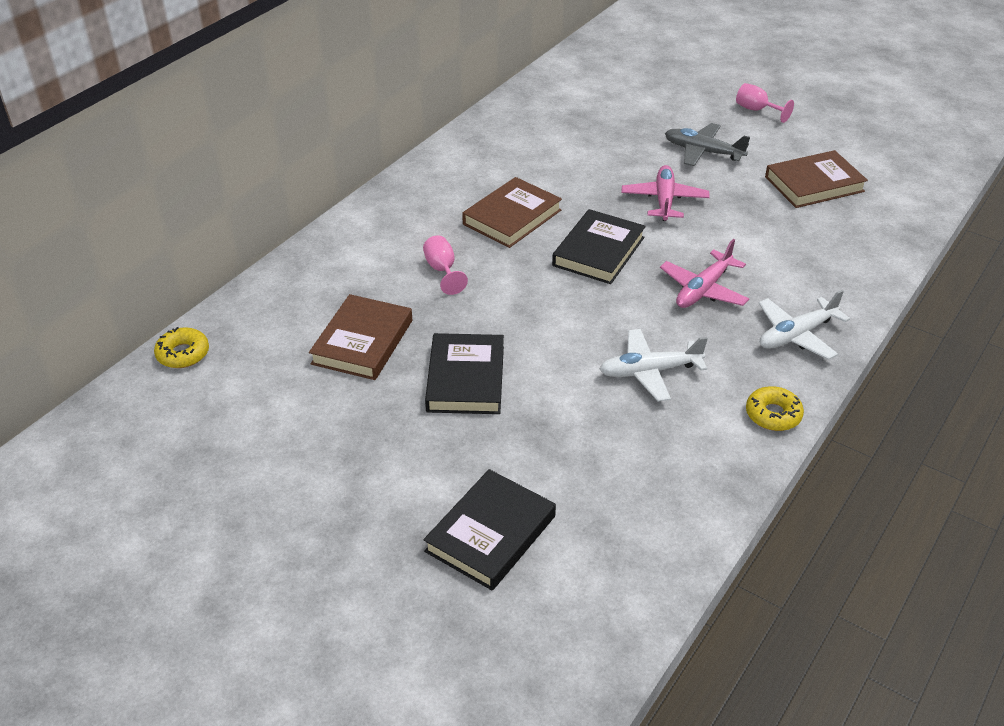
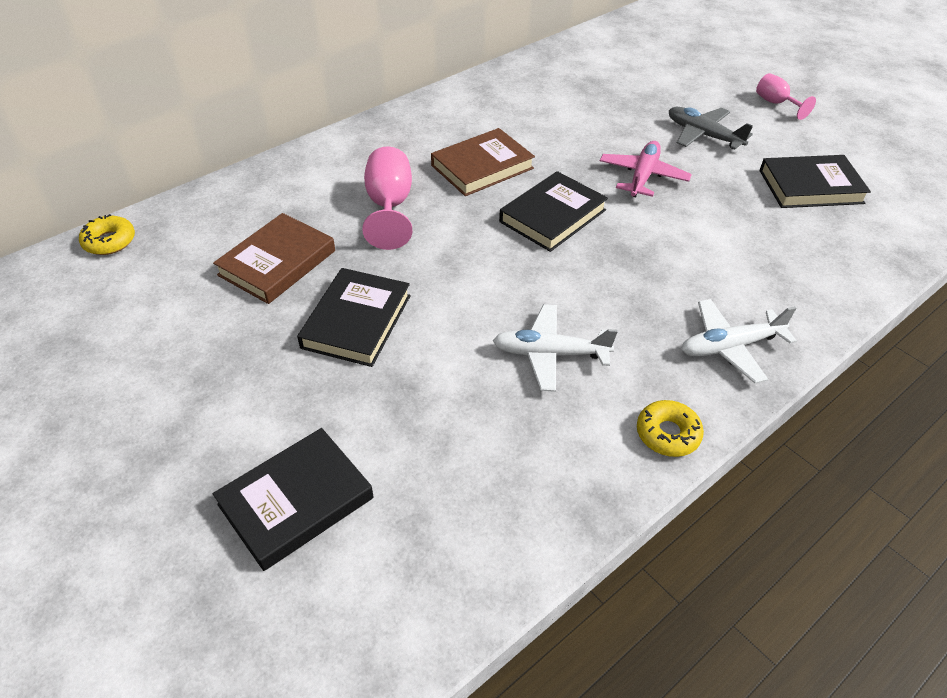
camera: 15 degrees right, 5 degrees up
(442, 270) = (389, 206): pink goblet -> pink goblet, size x1.64
(703, 290) = (645, 276): pink plane -> none
(814, 184) = (810, 187): brown book -> black book

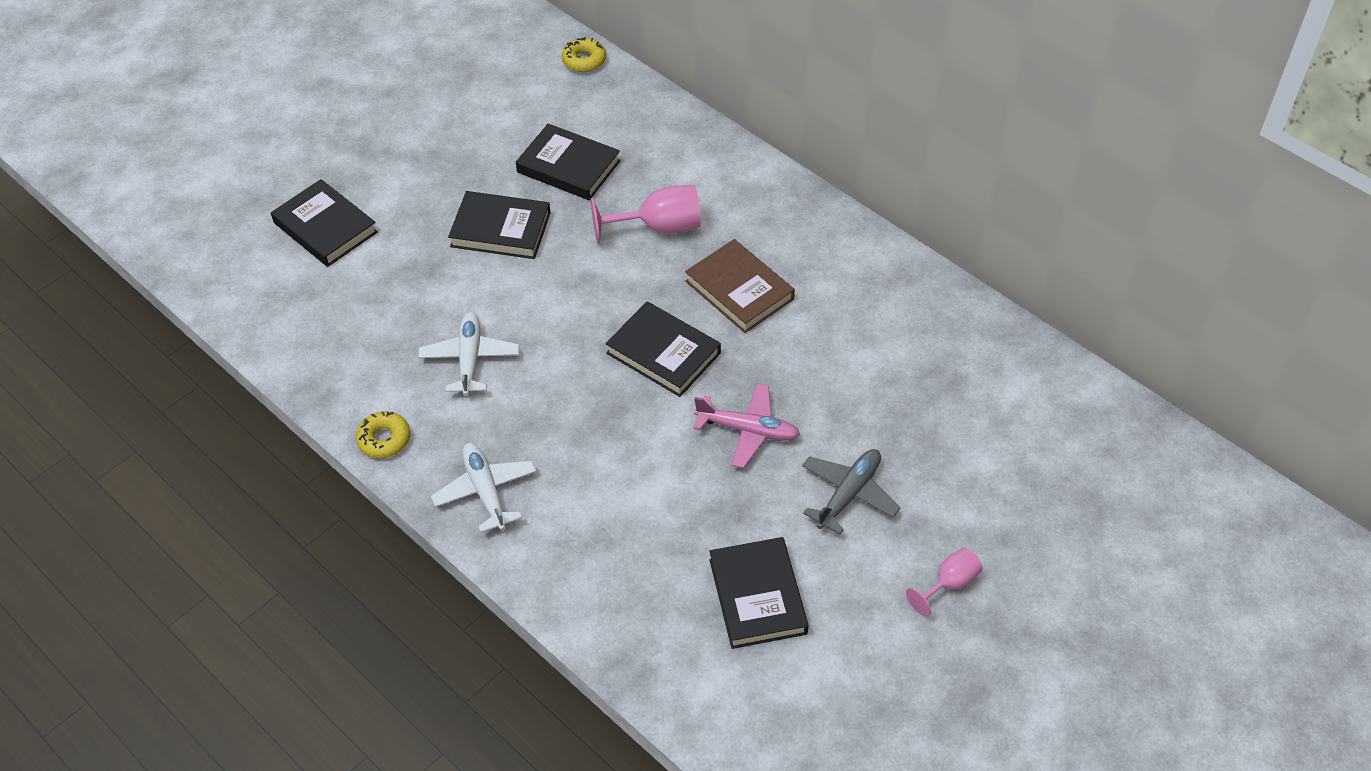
camera: 85 degrees right, 5 degrees up
(277, 263) = (568, 166): brown book -> black book

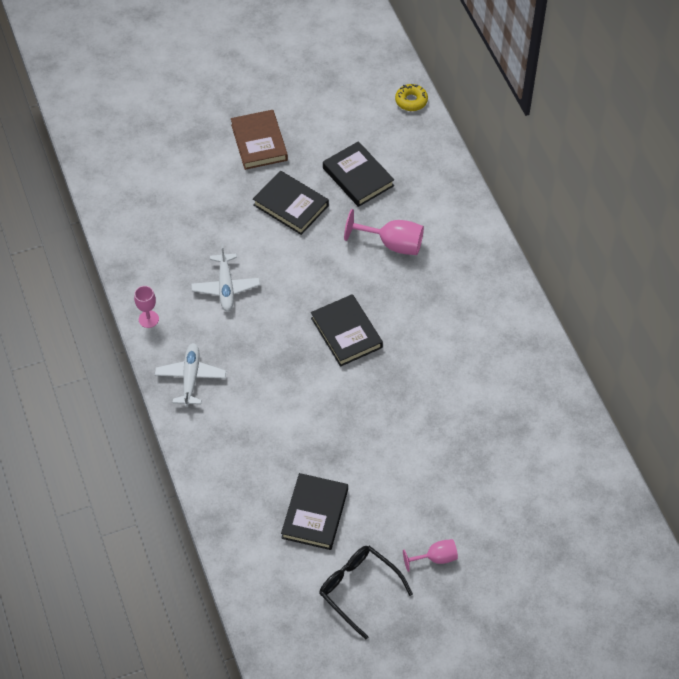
camera: 25 degrees right, 5 degrees up
(325, 227) = (183, 160): black book -> none
(384, 439) = (148, 319): yellow donut -> pink goblet
(470, 359) = (226, 287): white plane -> white plane turned 150 degrees clockwise
(739, 290) = (419, 309): brown book -> brown book (259, 142)
(748, 430) = (370, 406): pink plane -> none
(849, 494) = (408, 474): grey plane -> none
(875, 669) = (359, 589): none -> black glasses

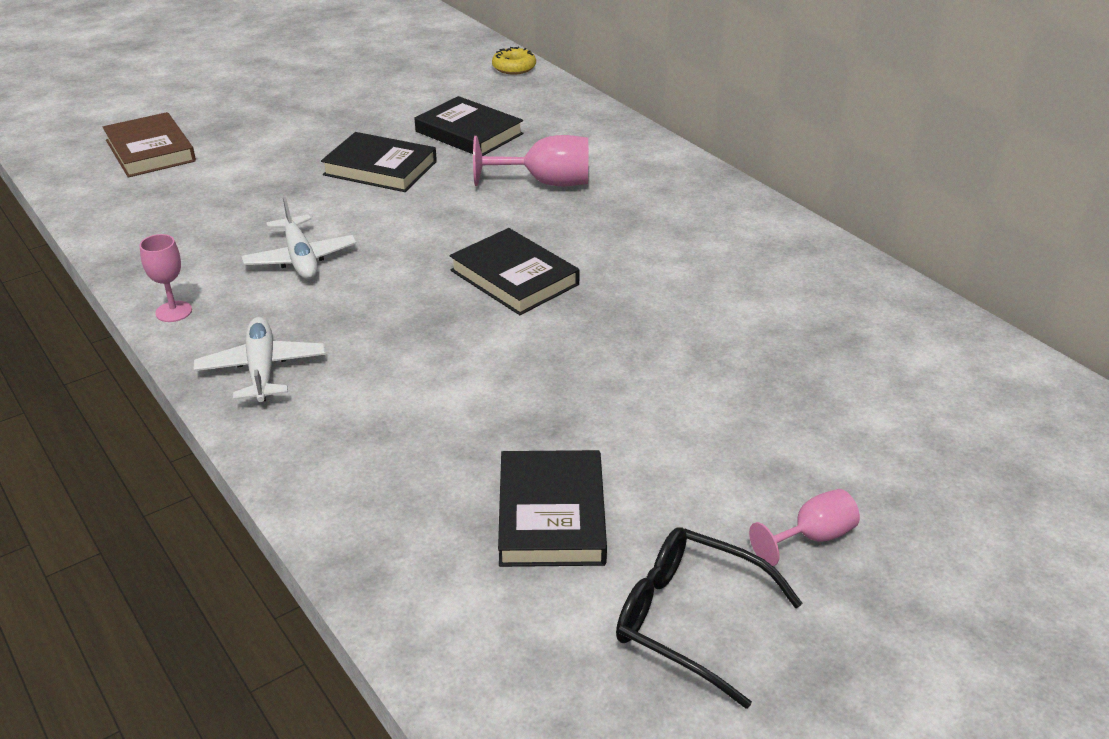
camera: 15 degrees left, 20 degrees down
(259, 142) = (316, 122): brown book -> brown book (150, 151)

